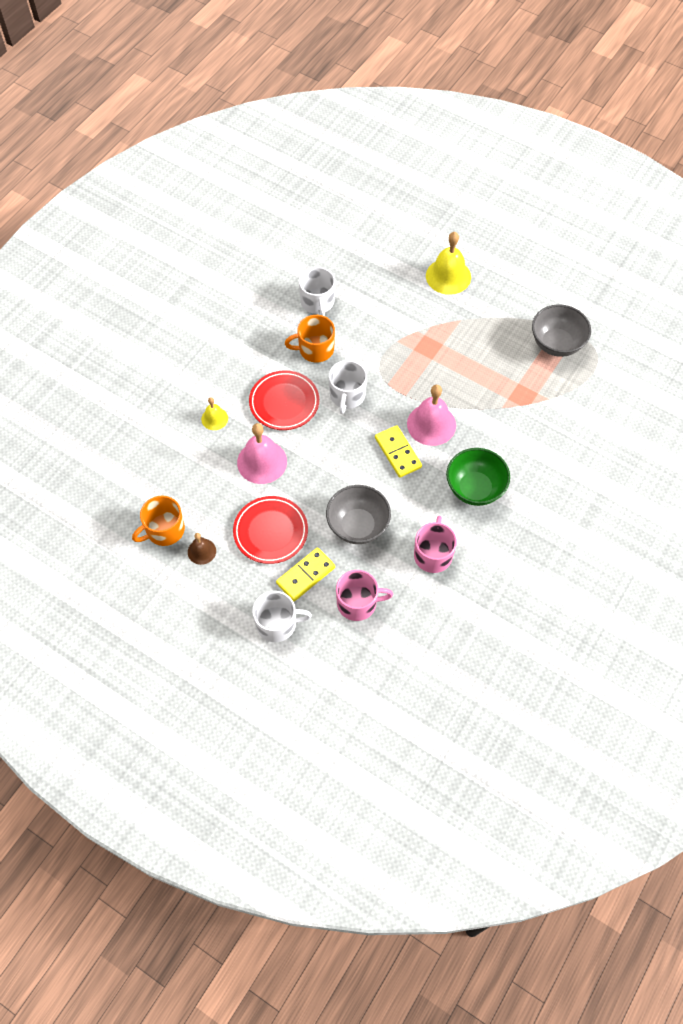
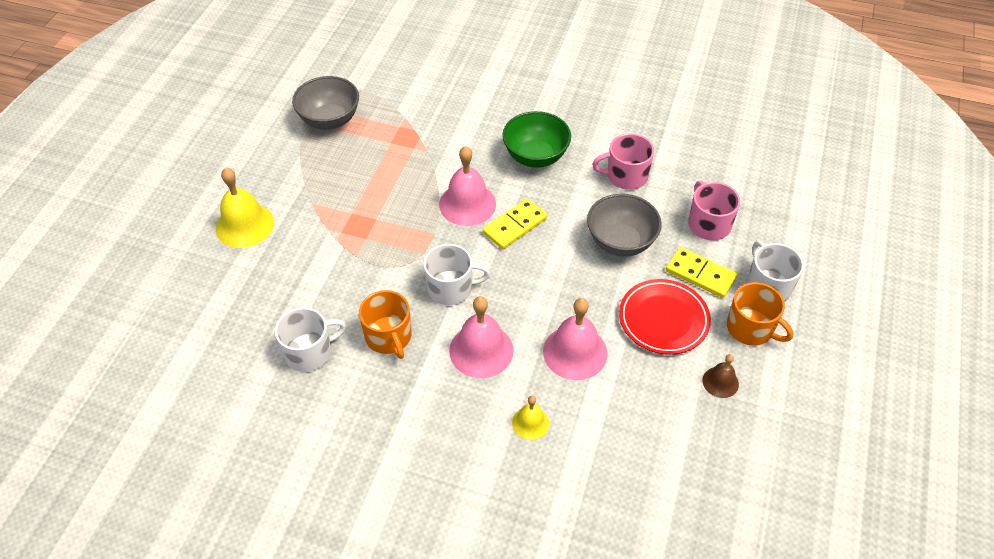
camera: 105 degrees left, 10 degrees down
(164, 530) = (712, 431): orange mug -> orange mug (751, 328)
(284, 402) = (481, 350): red plate -> pink bell

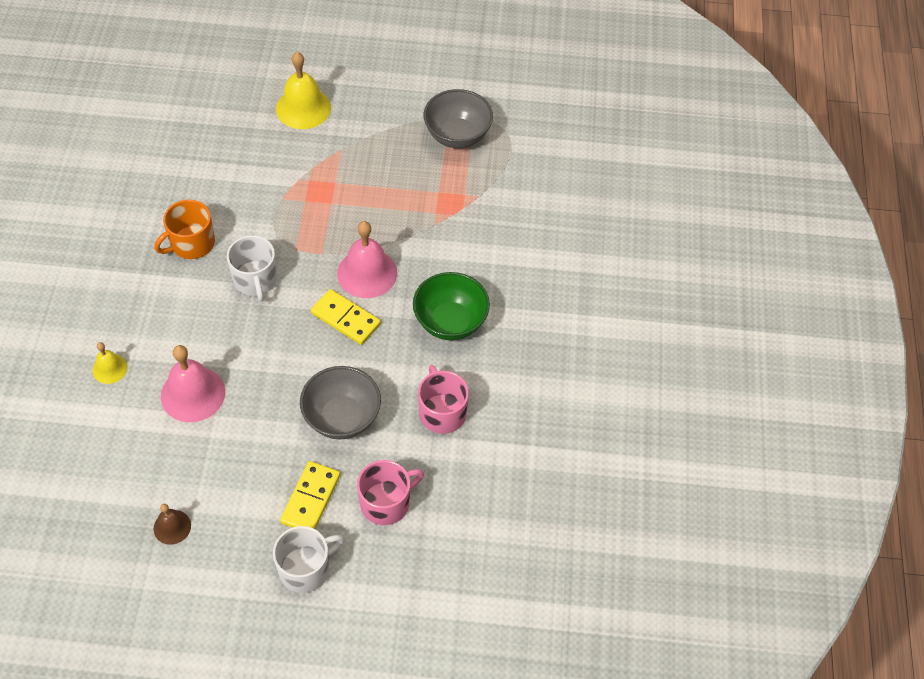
camera: 75 degrees right, 5 degrees up
(309, 352) = (167, 190): white mug -> none
(481, 350) = (185, 317): pink bell -> none
(663, 319) = (244, 468): red plate -> none
(751, 328) = (244, 553): orange mug -> none

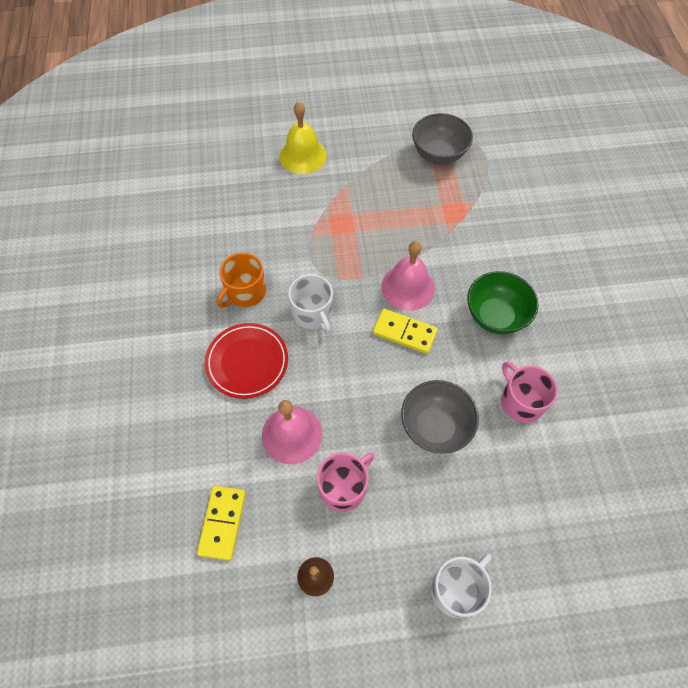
camera: 10 degrees left, 5 degrees up
(110, 368) = (207, 427): yellow bell -> none
(170, 315) = (247, 362): none -> red plate
(311, 499) = (436, 515): yellow domino -> yellow domino (222, 523)
(386, 502) = (505, 501): pink mug -> pink mug (344, 487)

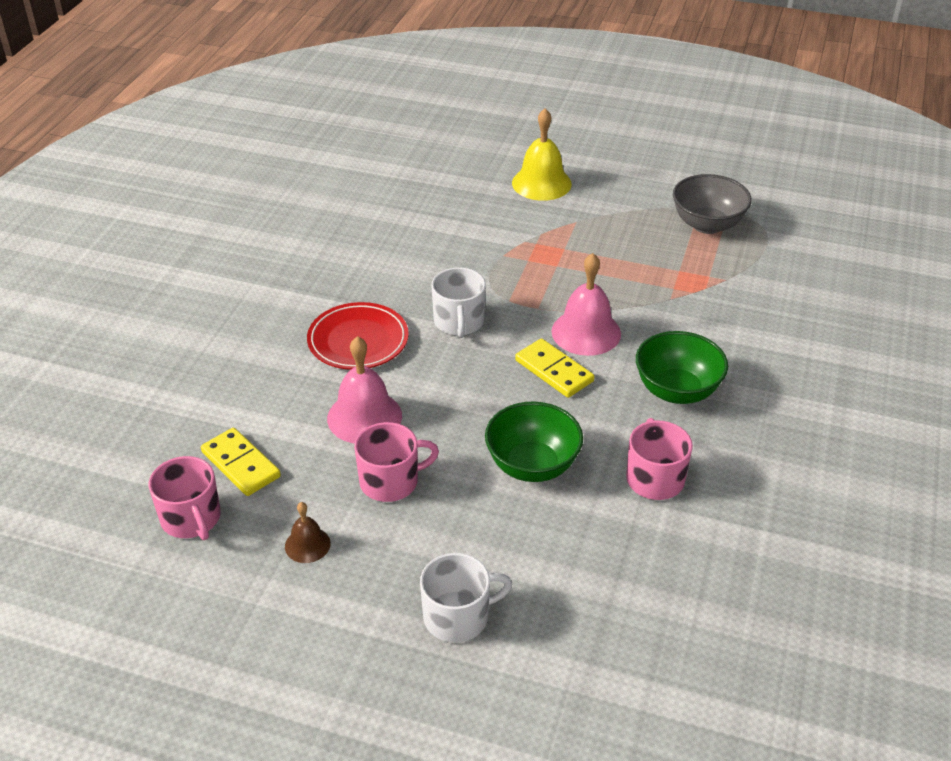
camera: 25 degrees right, 20 degrees down
(213, 594) = (191, 518): none -> pink mug
(222, 523) = (241, 464): yellow domino -> yellow domino turned 75 degrees counterclockwise
(245, 292) = (396, 281): orange mug -> none
(435, 427) = (532, 465): grey bowl -> green bowl

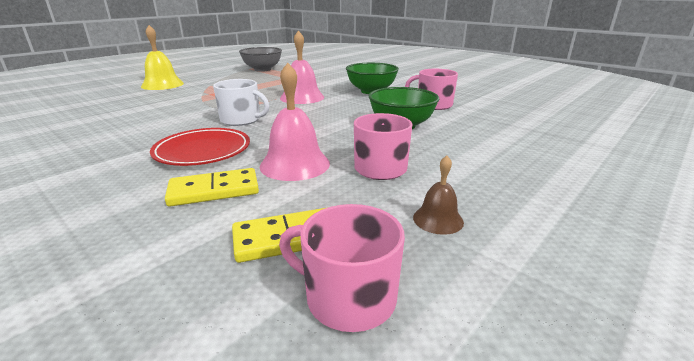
camera: 65 degrees left, 15 degrees down
(191, 518) = (348, 297): pink mug -> pink mug turned 150 degrees counterclockwise
(458, 616) = (542, 170): white mug -> none
(554, 371) = (323, 108): yellow domino -> yellow domino (214, 191)

